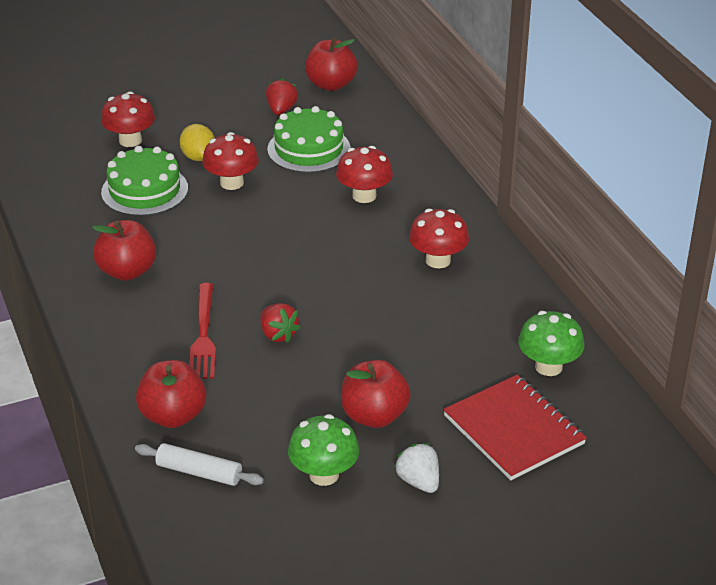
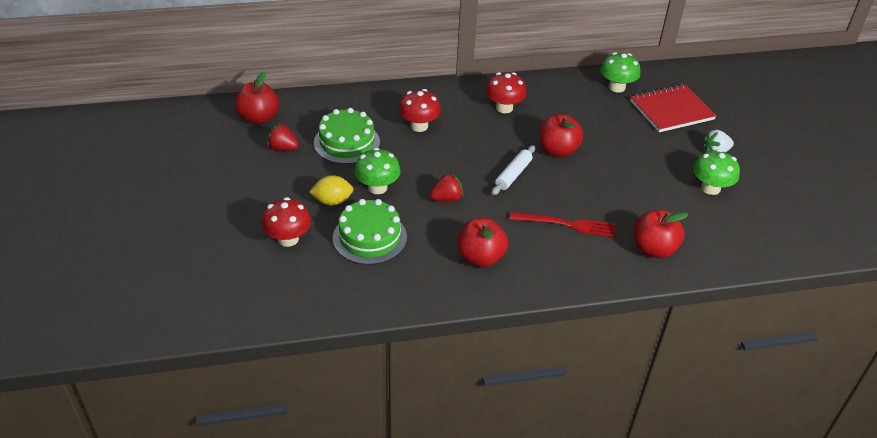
camera: 80 degrees left, 5 degrees up
(199, 472) = (709, 242): white rolling pin -> white rolling pin (513, 174)
(232, 183) = (377, 187): red mushroom -> green mushroom
(278, 334) = (571, 189): red strawberry -> red strawberry (446, 199)
(374, 416) = (657, 160): red apple -> red apple (558, 150)

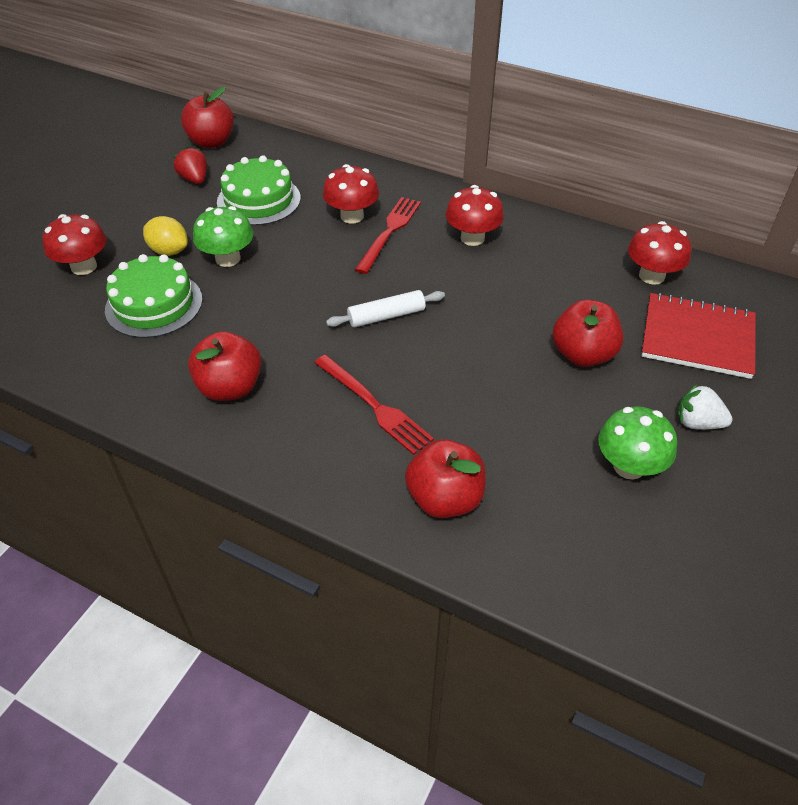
camera: 40 degrees right, 5 degrees up
(446, 199) = (280, 305): red strawberry -> none
(453, 125) = (389, 232): none -> red fork
(558, 150) = (475, 315): red apple -> red apple (582, 354)
(617, 87) = (651, 276): green mushroom -> red mushroom

